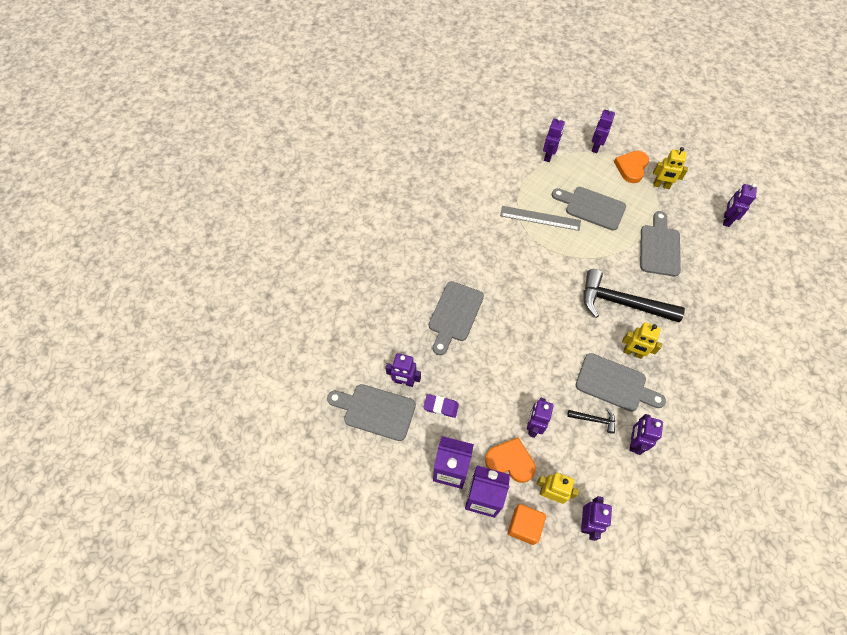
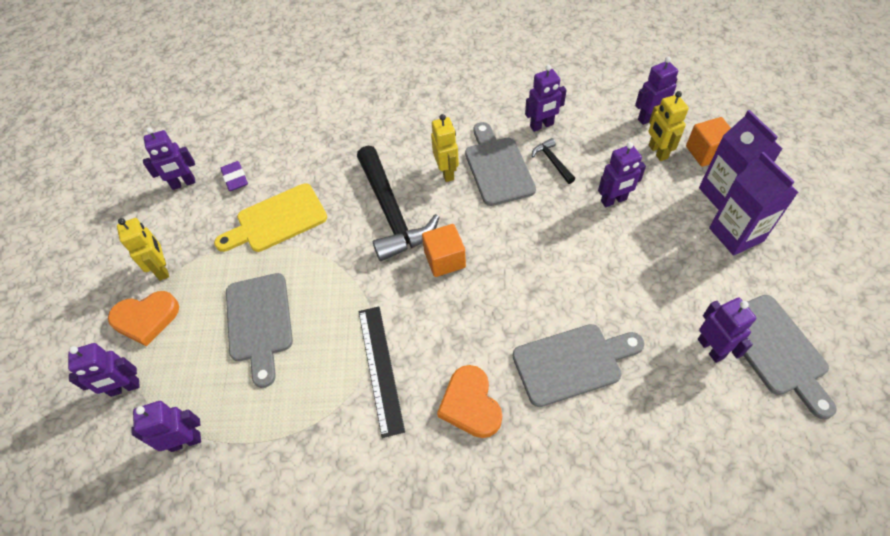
camera: 125 degrees left, 5 degrees down
(441, 407) = (691, 290): purple eraser -> purple eraser (235, 178)
(510, 461) = (668, 196): orange heart -> orange heart (470, 404)
(523, 238) = (380, 368): none -> black ruler
(540, 218) = (327, 370): grey ruler -> none
(564, 305) = (445, 259): none -> orange cube
(659, 247) = (276, 220): grey cutting board -> yellow cutting board

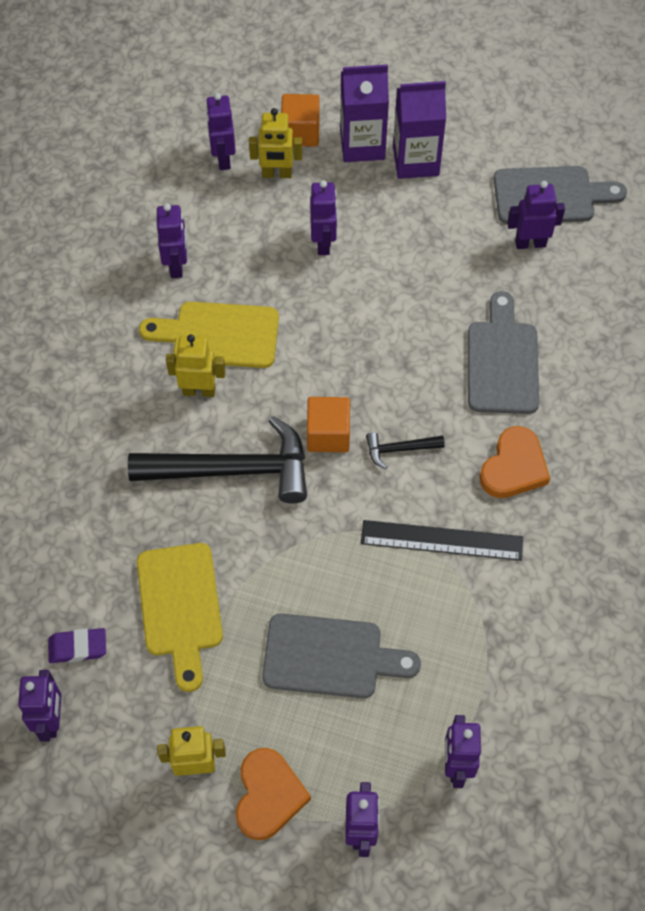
camera: 75 degrees left, 5 degrees up
(470, 404) = (514, 467): orange heart -> orange heart turned 60 degrees counterclockwise
(497, 167) = (219, 335): grey cutting board -> yellow cutting board
(552, 161) = (239, 277): black hammer -> black hammer (399, 449)

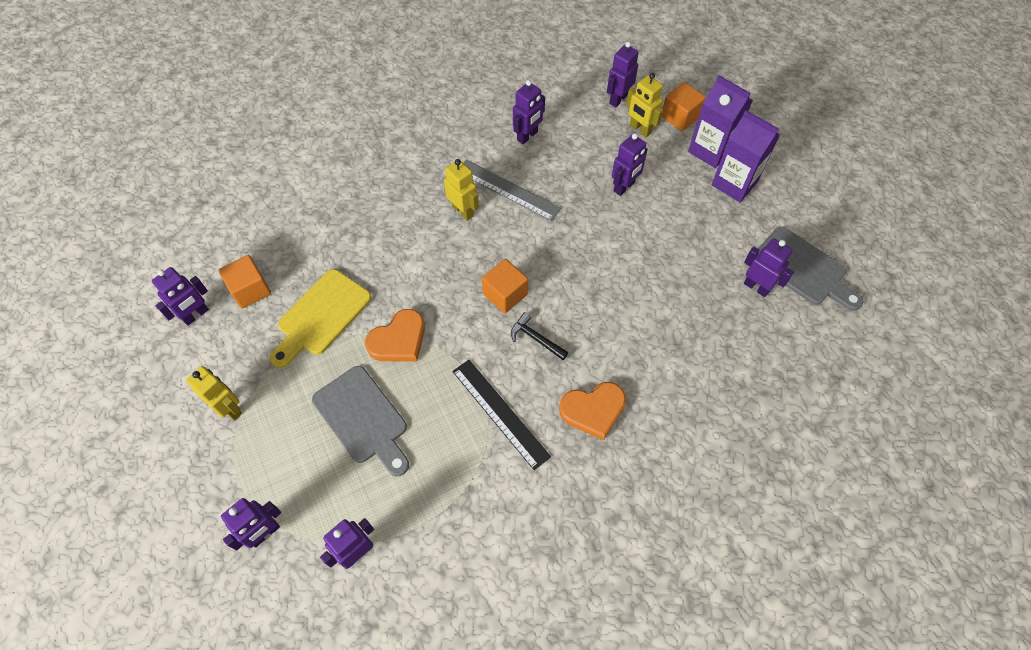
camera: 45 degrees right, 0 degrees up
(78, 647) = (250, 290): purple eraser -> orange cube
(219, 335) = (507, 190): yellow cutting board -> grey ruler
(233, 470) = (431, 268): black hammer -> none
(268, 795) = (244, 462): orange heart -> orange heart (398, 340)
(502, 361) = (657, 342): grey cutting board -> none

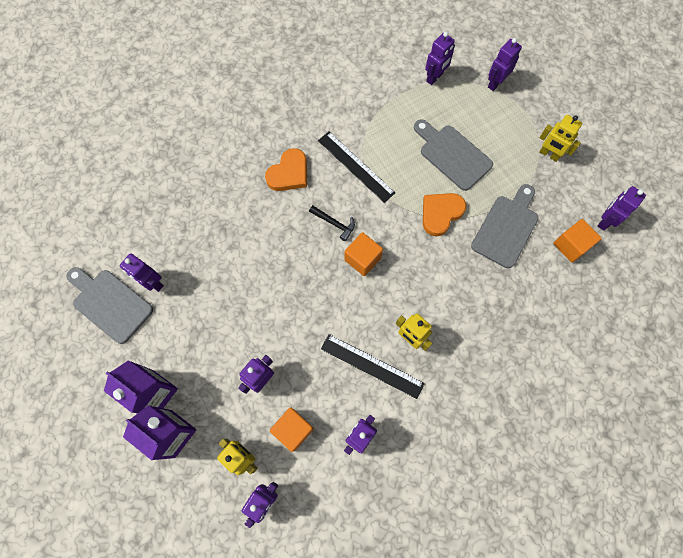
camera: 175 degrees right, 10 degrees up
(321, 316) = (506, 228): yellow cutting board -> grey cutting board
(507, 190) = (372, 365): grey ruler -> black ruler
(593, 410) = (289, 173): orange heart -> orange heart turned 150 degrees clockwise
(680, 117) = (200, 478): orange cube -> orange cube (293, 430)

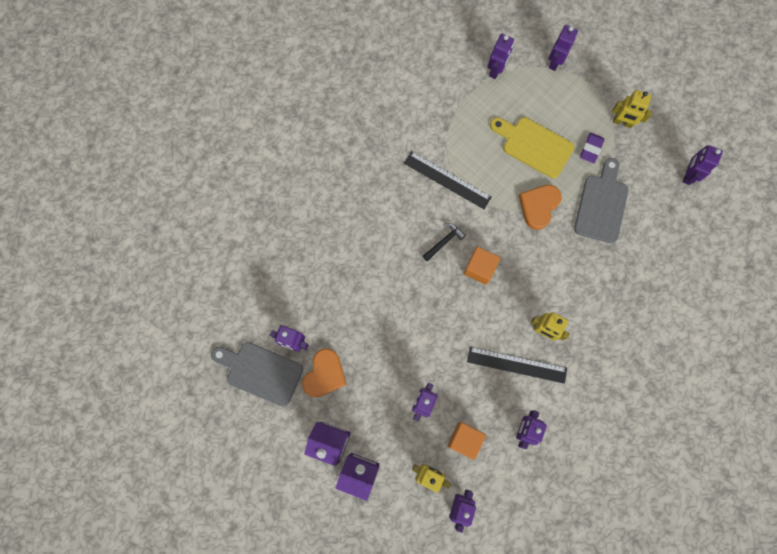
camera: 15 degrees left, 5 degrees up
(289, 173) = (386, 203): orange heart -> orange heart (324, 374)
(334, 223) = (444, 241): black hammer -> black hammer turned 60 degrees counterclockwise
(452, 155) = (534, 145): grey cutting board -> yellow cutting board
(510, 172) = (591, 149): none -> purple eraser
(571, 245) = (663, 206): orange cube -> none

